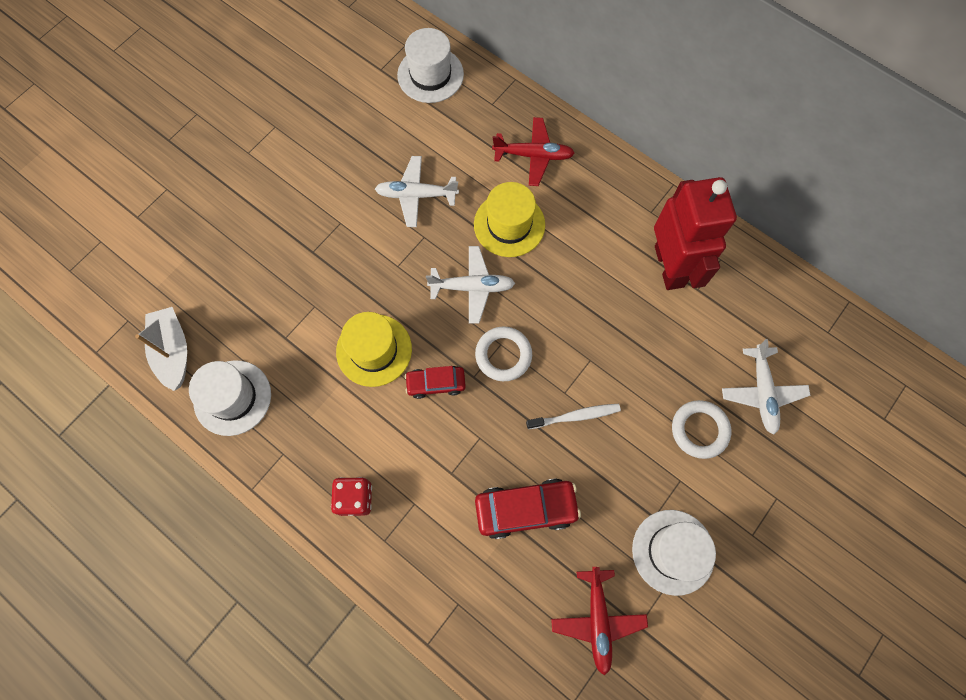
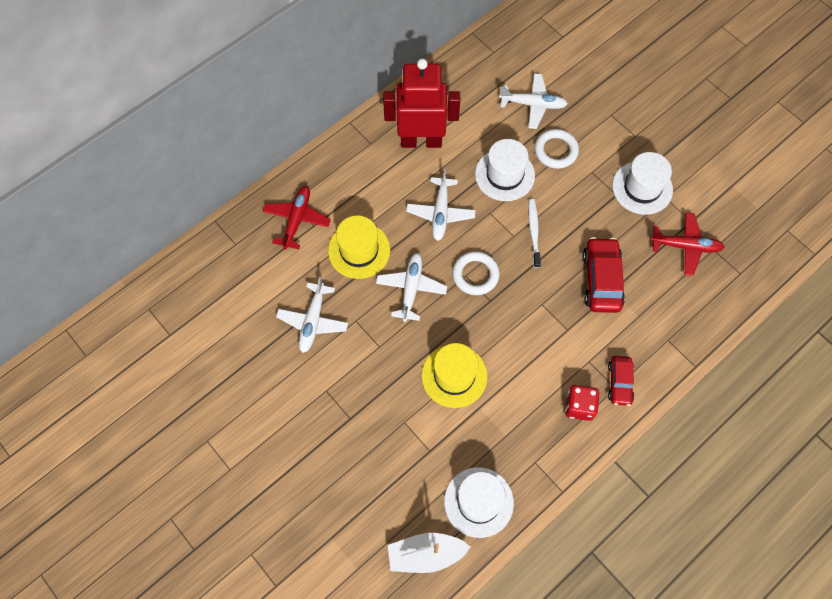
camera: 80 degrees left, 5 degrees down
(430, 75) = (189, 291): white hat -> white hat (504, 175)
(436, 383) = (491, 330): red car -> red car (619, 383)
(576, 304) = (440, 213): none -> white plane

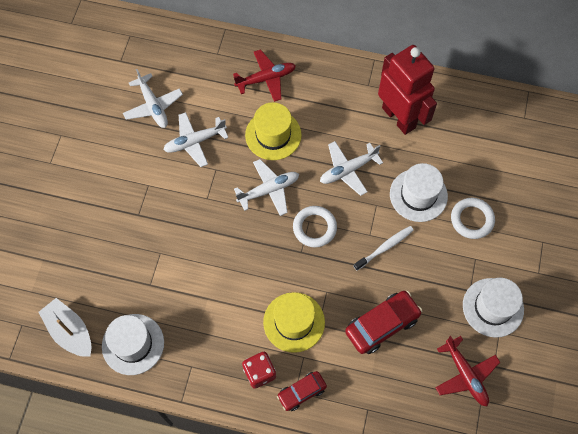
camera: 55 degrees right, 0 degrees up
(454, 376) = (220, 265): yellow hat -> yellow hat (294, 322)
(533, 104) = (500, 176): white plane -> white plane (153, 106)

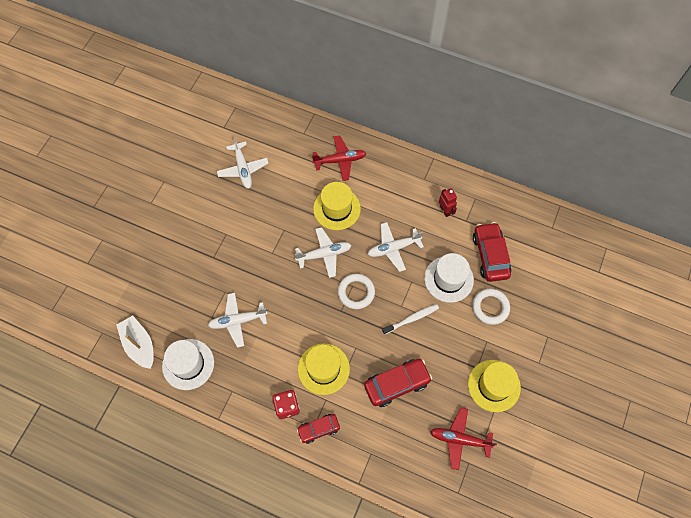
camera: 10 degrees right, 0 degrees up
(194, 142) = (271, 204): white plane -> white plane (237, 321)
(399, 117) = (445, 210): red robot -> red robot, size x0.42
(460, 160) = (490, 255): none -> red car
(465, 375) = (459, 439): red plane -> red plane turned 120 degrees clockwise
(493, 307) = (494, 385): white hat -> yellow hat

